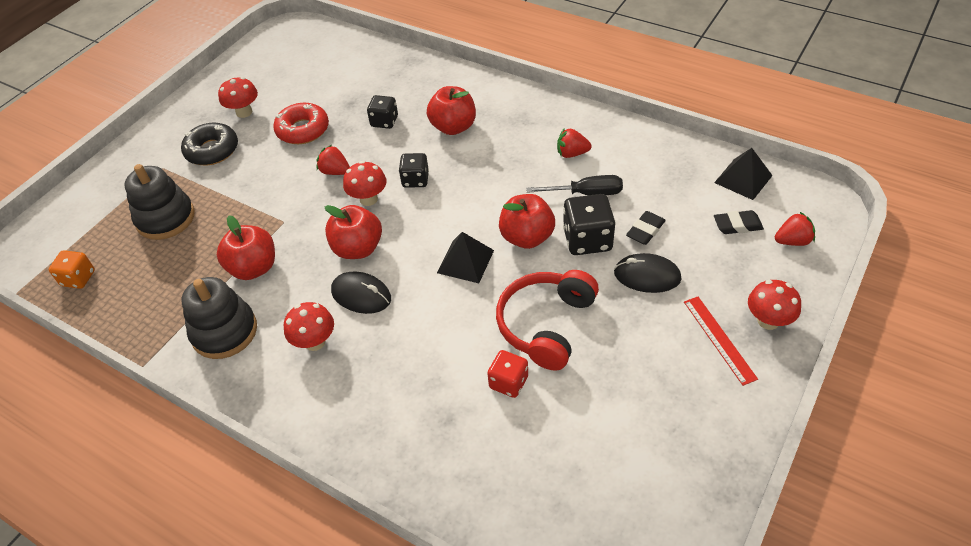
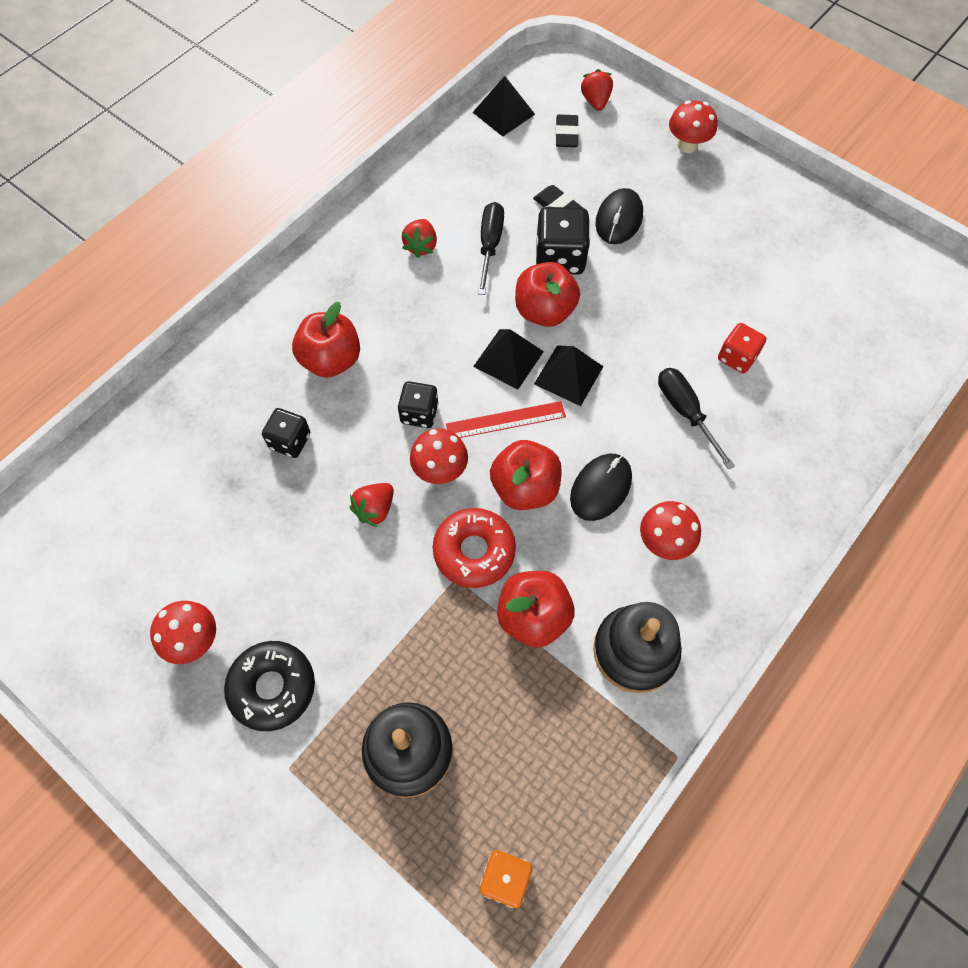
camera: 85 degrees left, 15 degrees up
(303, 130) = (270, 551): red donut -> red donut (474, 551)
(441, 346) = (685, 412): none -> black screwdriver
(474, 222) = (508, 359): none -> black pyramid
(546, 324) = (669, 314): red headphones -> none
(719, 339) = (703, 184): red ruler -> red ruler (506, 420)

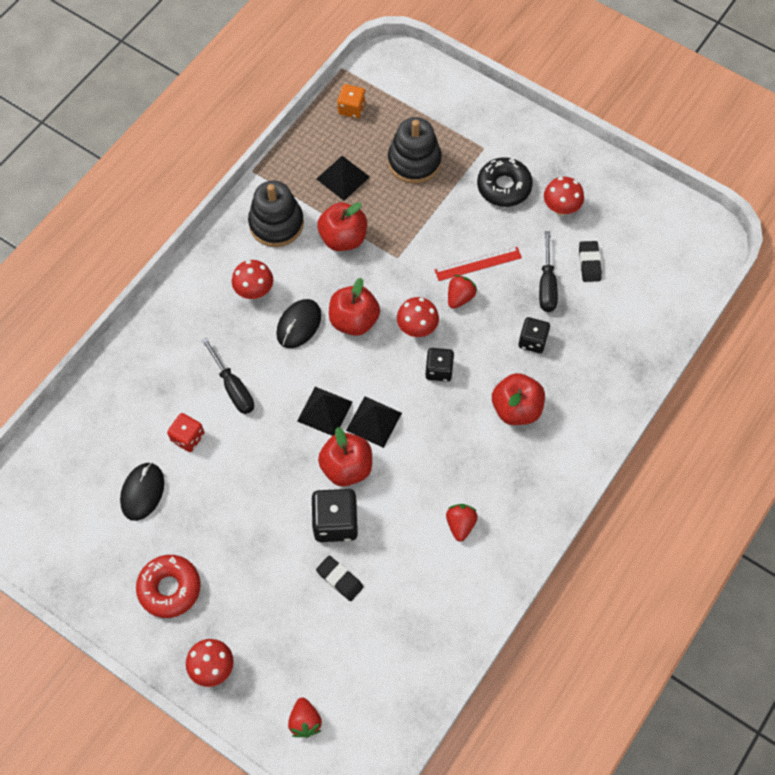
camera: 175 degrees right, 0 degrees up
(474, 551) = (386, 275): red donut -> red donut (169, 588)
(490, 245) = (399, 530): black screwdriver -> black screwdriver (547, 285)
(503, 113) = (400, 696): black pyramid -> black pyramid (343, 177)
(506, 420) = (372, 370): red ruler -> red ruler (478, 264)
(566, 134) = (334, 672): black eraser -> black eraser (589, 263)
(619, 219) = (282, 570): black mouse -> black mouse (142, 492)

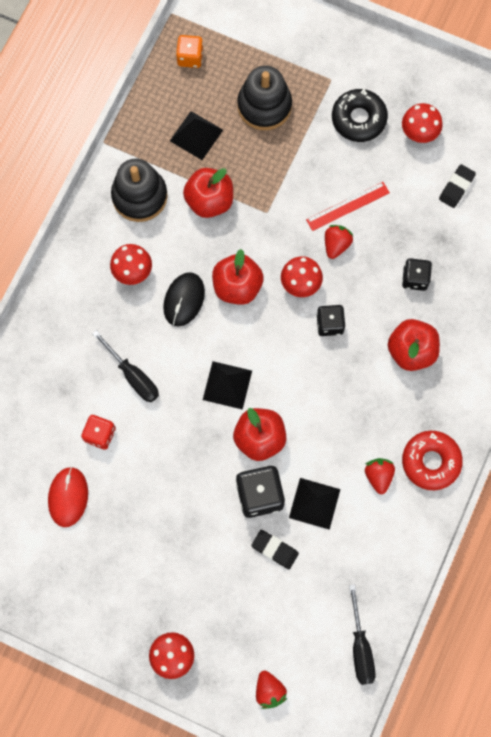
camera: 10 degrees left, 10 degrees up
(142, 492) = (68, 497): black mouse -> red mouse
(169, 588) = (115, 587): red donut -> red donut (431, 461)
(374, 421) = (276, 387): black pyramid -> black pyramid (314, 503)
(547, 285) = (419, 217): black screwdriver -> black screwdriver (360, 647)
(589, 263) = (456, 187): black eraser -> black eraser turned 45 degrees clockwise

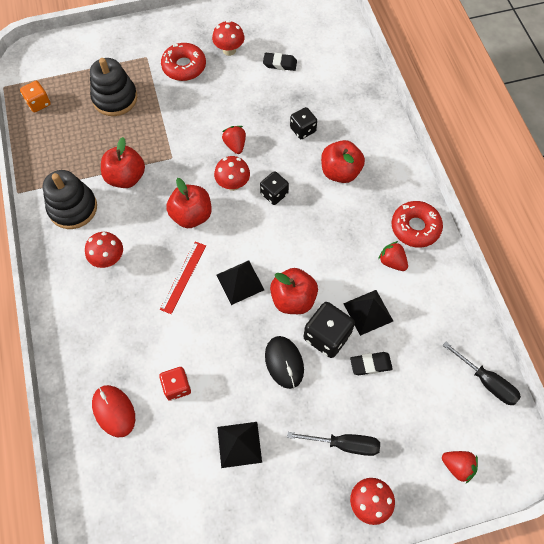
camera: 40 degrees left, 10 degrees down
(68, 497) = (190, 451): red mouse -> red mouse (114, 411)
(133, 376) = (167, 327): black screwdriver -> black screwdriver (344, 444)
(184, 300) = (161, 250): black mouse -> black mouse (284, 362)
(196, 135) = (82, 145): black pyramid -> black pyramid (239, 444)
(347, 206) = (222, 118): red ruler -> red ruler (183, 277)
(358, 119) = (184, 66): black donut -> red donut
(456, 187) = (280, 64): black eraser -> black eraser turned 75 degrees counterclockwise

